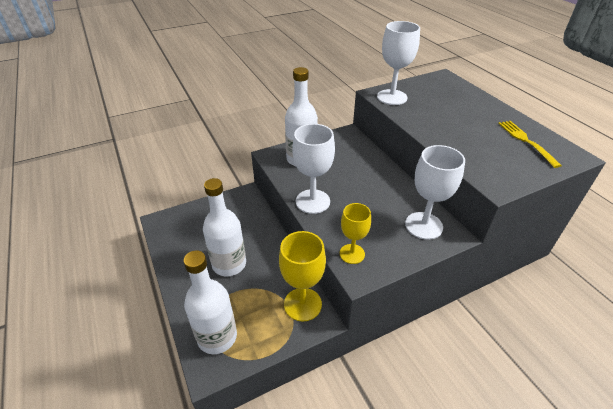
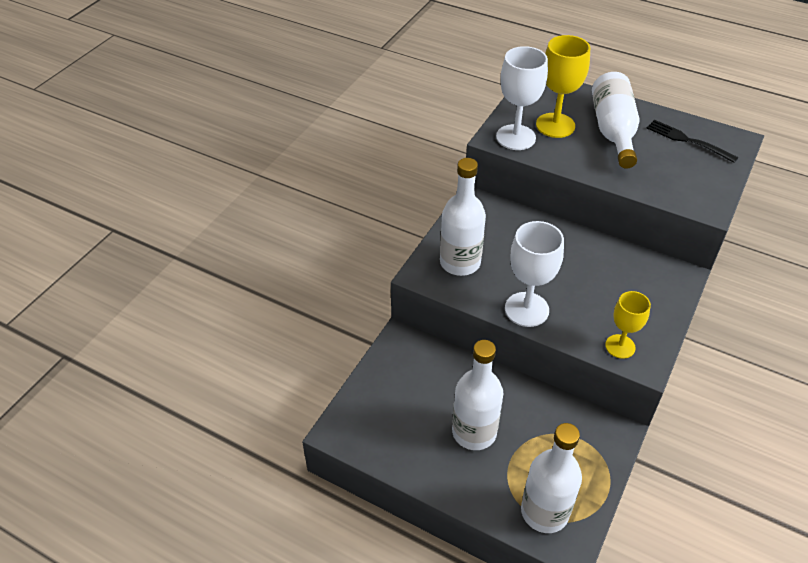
camera: 35 degrees left, 5 degrees up
(302, 304) = (588, 427): yellow goblet -> yellow goblet (555, 125)
(423, 225) = (651, 279): white goblet -> none
(469, 116) = (613, 131): none -> white bottle
(526, 141) = (688, 140): yellow fork -> black fork

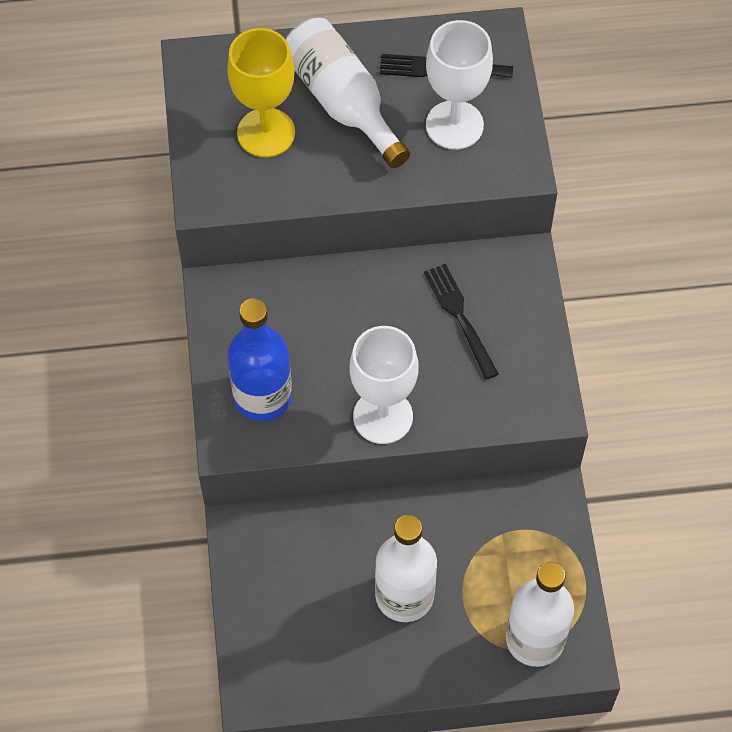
camera: 35 degrees left, 15 degrees up
(460, 262) = (262, 396): white bottle -> blue bottle
(515, 137) = (230, 182): white goblet -> white goblet (454, 125)
(616, 284) = (460, 317): none -> black fork
(620, 346) = (512, 403): yellow goblet -> none

